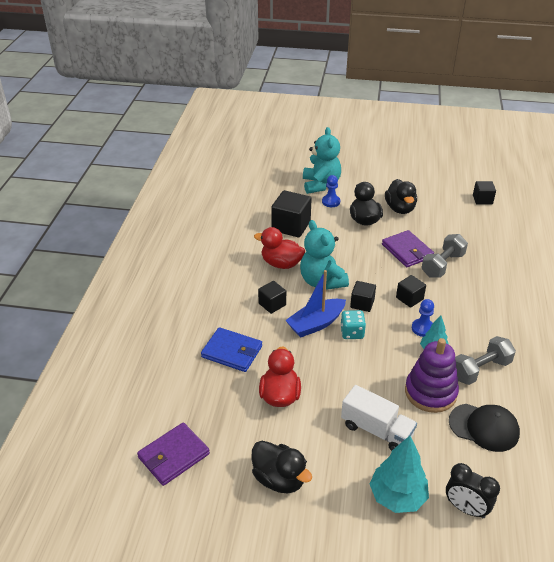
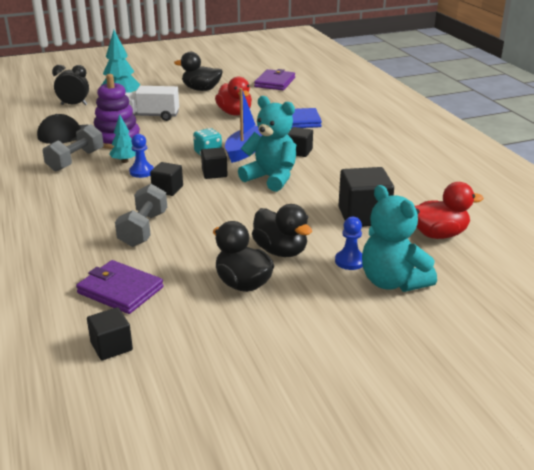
camera: 150 degrees right, 10 degrees down
(281, 264) = (328, 180): red duck -> red duck (438, 234)
(407, 251) = (197, 231): purple wallet -> purple wallet (120, 290)

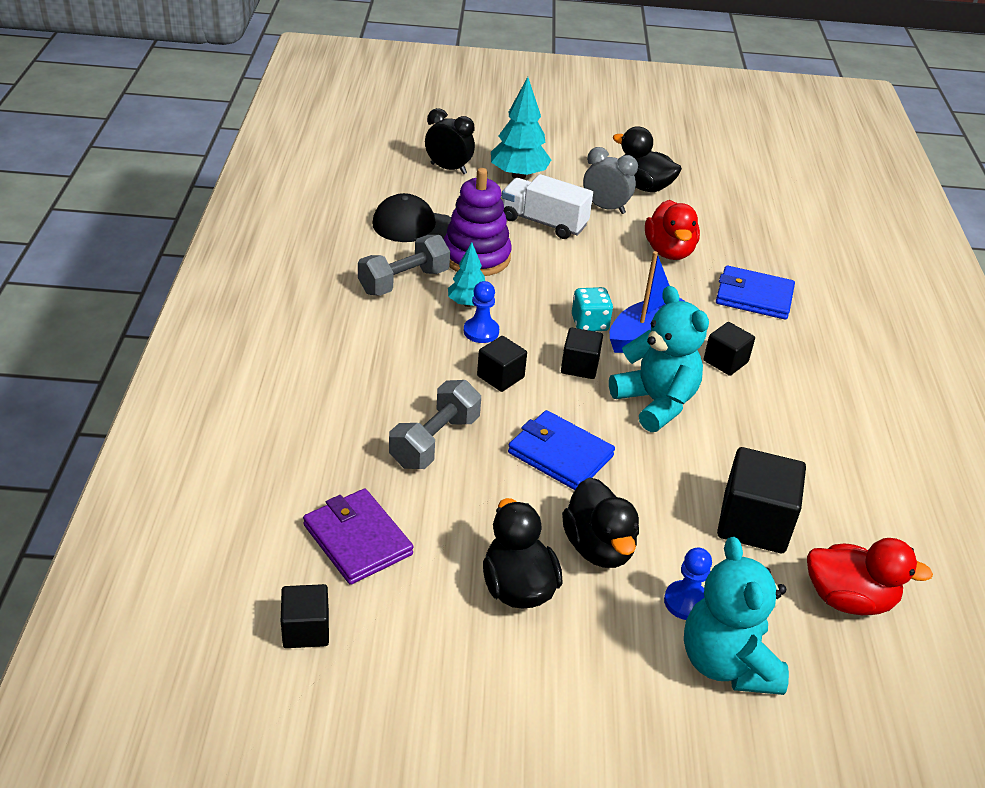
camera: 20 degrees right, 10 degrees up
(184, 103) = (605, 208): none -> grey clock
(228, 215) = (560, 454): none -> blue wallet
(275, 82) = (764, 201): purple wallet -> none

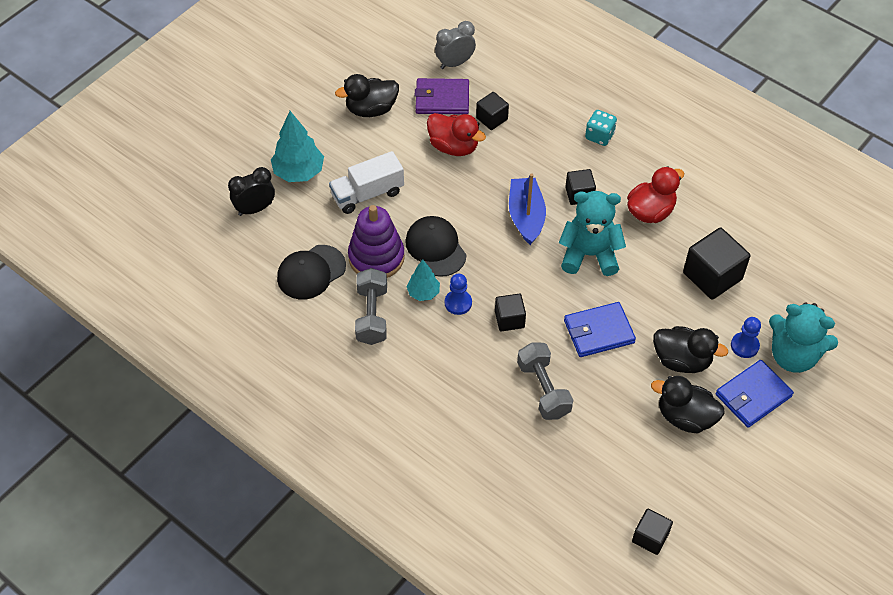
camera: 50 degrees left, 15 degrees up
(357, 539) = (598, 475): purple wallet -> purple wallet (442, 99)
(532, 289) = (435, 248): none -> black cap
(579, 366) = (530, 271): black cube -> black cube (492, 118)
(589, 323) = (493, 239): turquoise dice -> turquoise dice (599, 136)
(605, 208) = (379, 148): grey clock -> grey clock (455, 63)
(753, 296) = (532, 136): blue wallet -> blue wallet (753, 395)
(848, 599) = (788, 273): red duck -> red duck (650, 211)

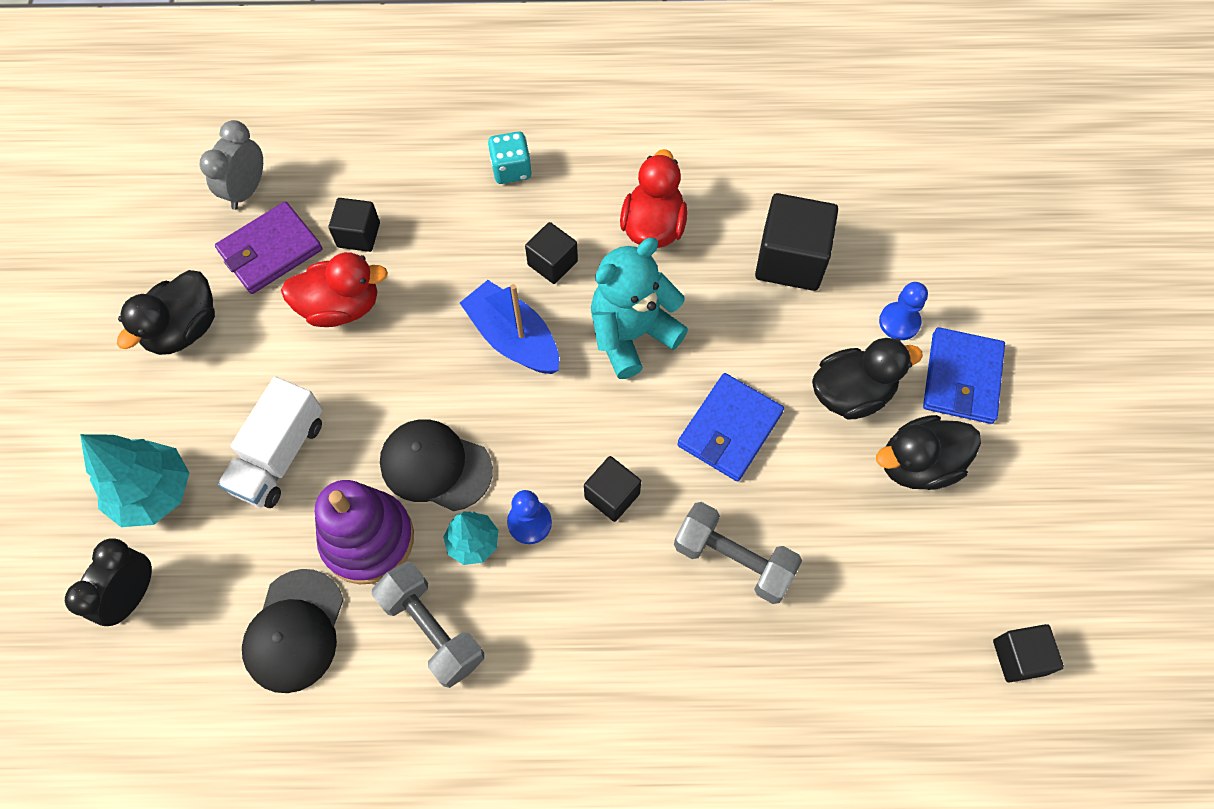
camera: 40 degrees left, 10 degrees up
(793, 356) = (957, 295): turquoise teddy bear -> none

